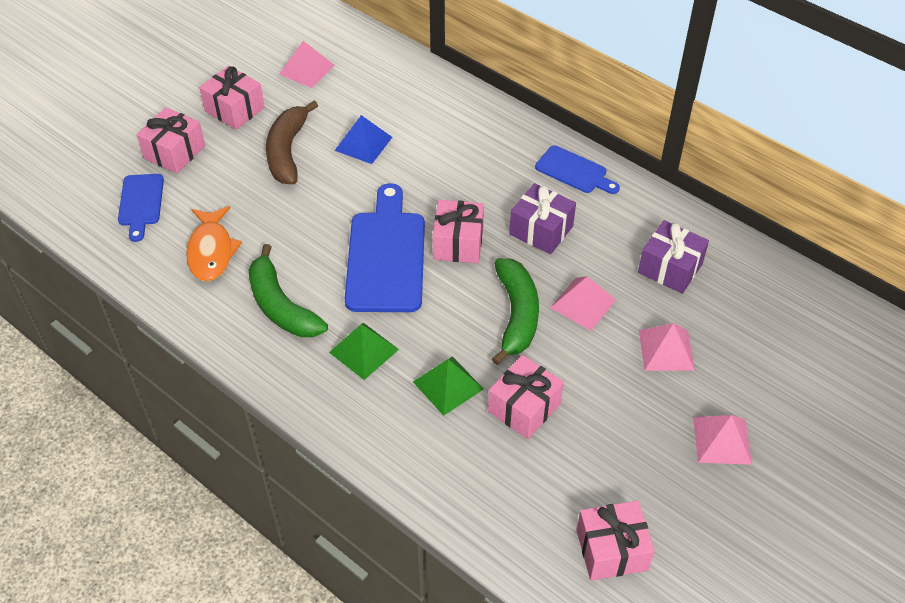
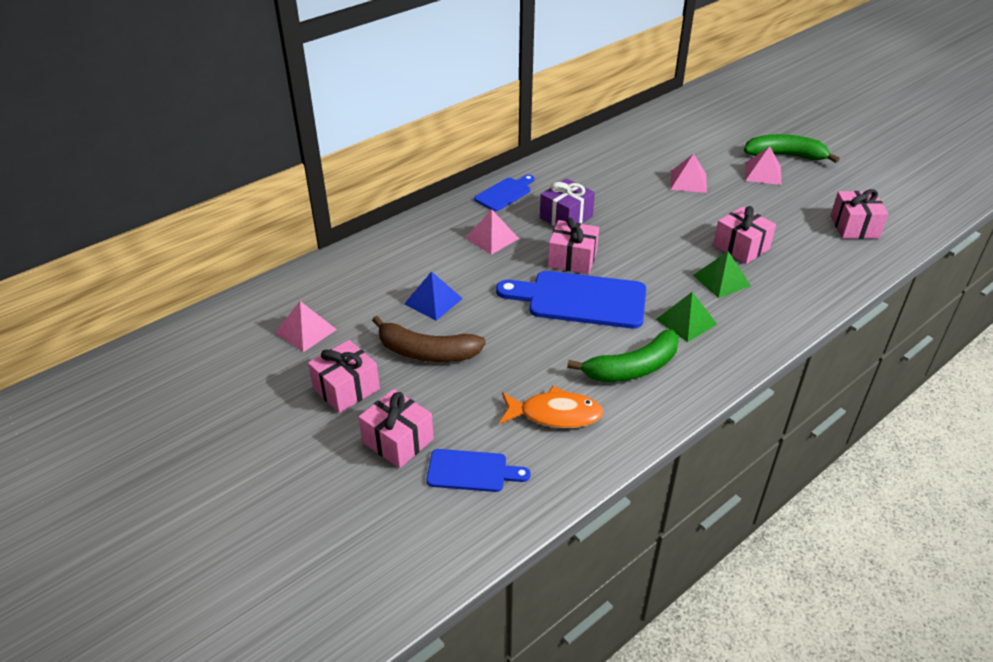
camera: 80 degrees left, 10 degrees down
(516, 315) = (652, 239): green banana -> green banana (785, 156)
(583, 303) = (643, 208): pink pyramid -> pink pyramid (491, 238)
(670, 268) = (614, 168): purple gift -> none

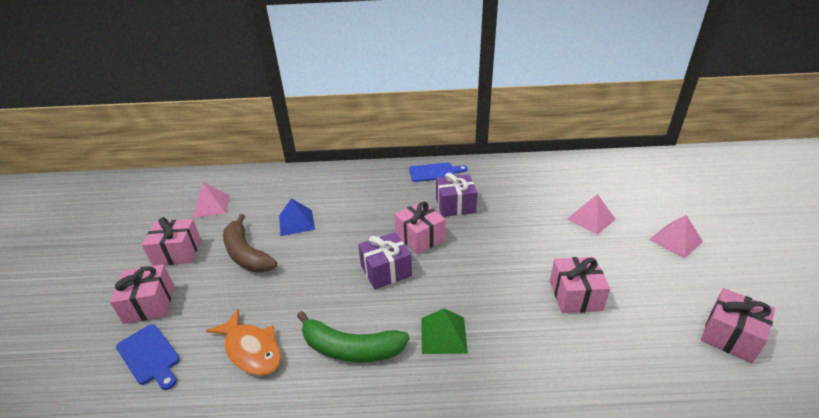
camera: 40 degrees right, 5 degrees down
(491, 238) = (386, 198): pink pyramid -> none
(580, 300) = (386, 271): blue cutting board -> purple gift
(721, 280) = (520, 316): green pyramid -> none
(785, 156) = (719, 234): green banana -> none

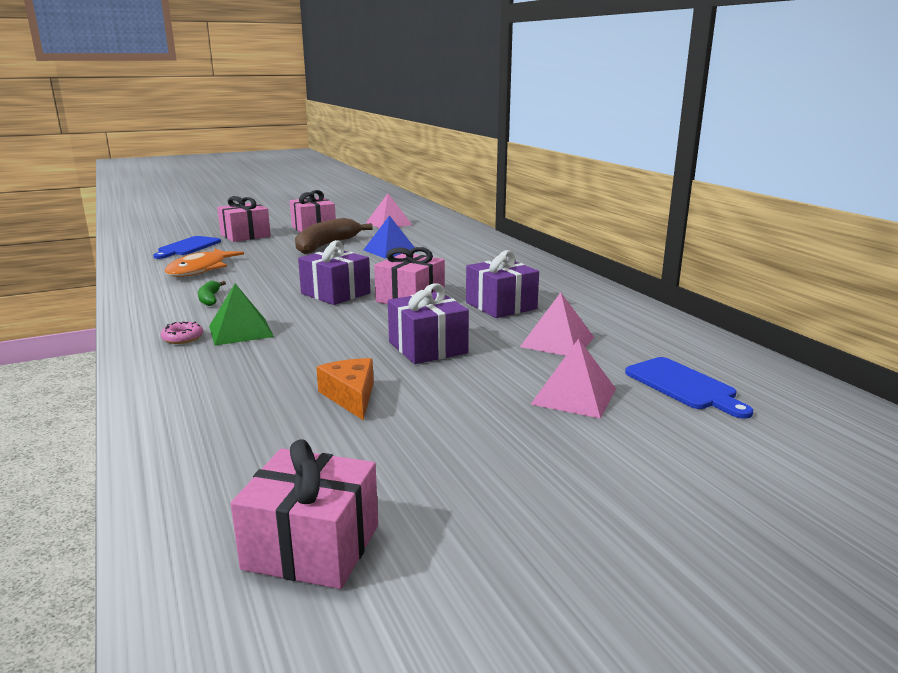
camera: 65 degrees right, 15 degrees down
(351, 348) = (210, 299): green banana -> green banana, size x0.47
(434, 172) = (568, 286): blue cutting board -> blue cutting board (684, 386)
(443, 372) = (182, 338): none -> pink donut
(512, 250) = (427, 347): none -> purple gift
(575, 295) = (351, 396): pink gift -> orange cheese
(675, 240) = (592, 485): pink pyramid -> pink pyramid (557, 342)

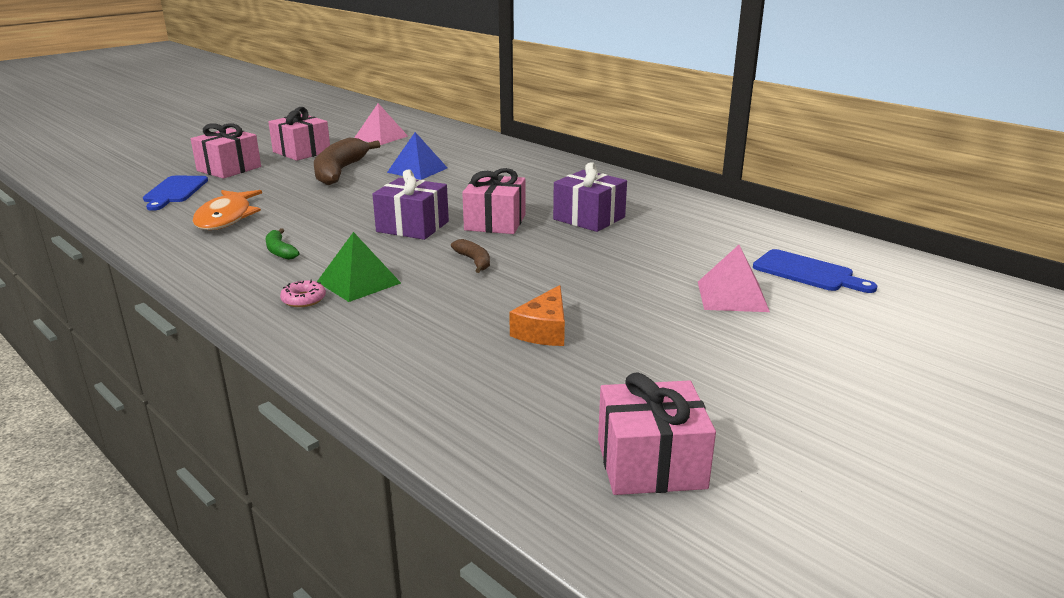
camera: 20 degrees left, 5 degrees up
(351, 396) = (544, 330): orange cheese -> orange cheese turned 120 degrees counterclockwise
(355, 328) = (474, 261): none -> brown banana
(427, 347) = (564, 271): purple gift -> none
(557, 342) = (672, 247): pink pyramid -> none

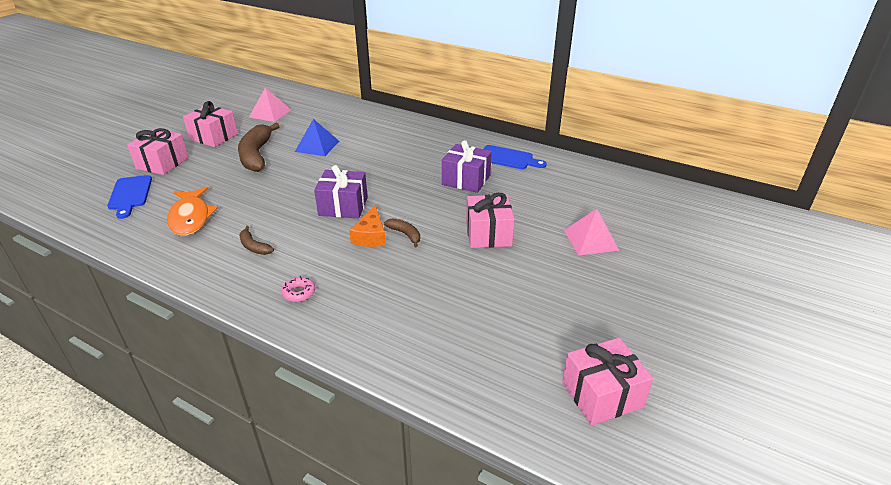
camera: 15 degrees left, 10 degrees up
(280, 251) = (254, 247): green banana -> brown banana
(359, 282) = (331, 269): green pyramid -> none
(495, 222) = (402, 193): pink gift -> pink gift (488, 234)
(544, 330) = (484, 292): orange cheese -> orange cheese (371, 236)
(807, 272) = (628, 210): blue cutting board -> blue cutting board (508, 158)

